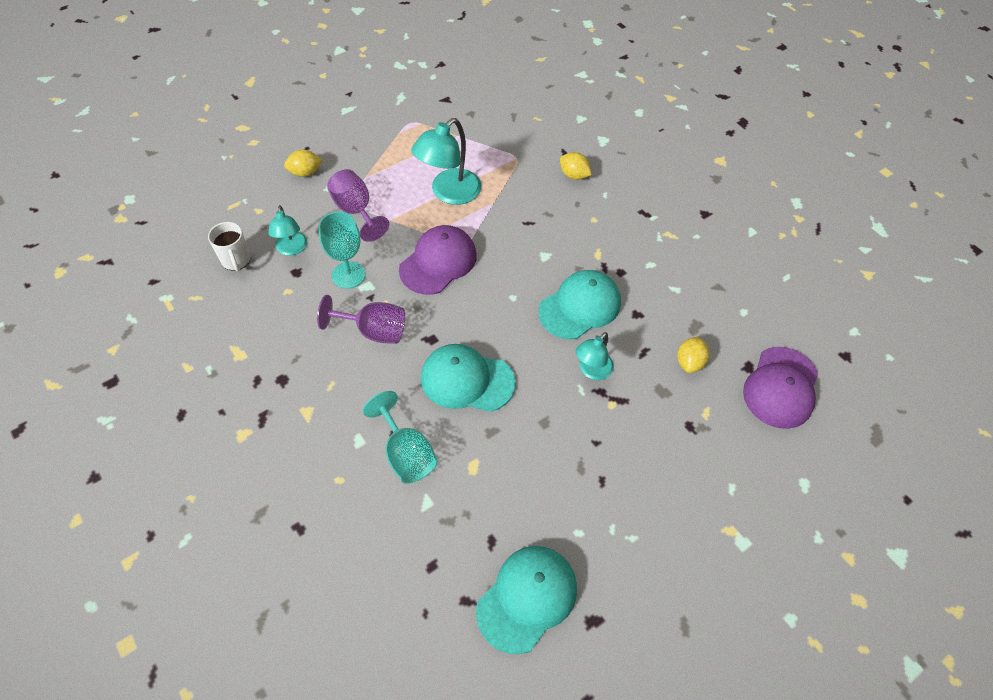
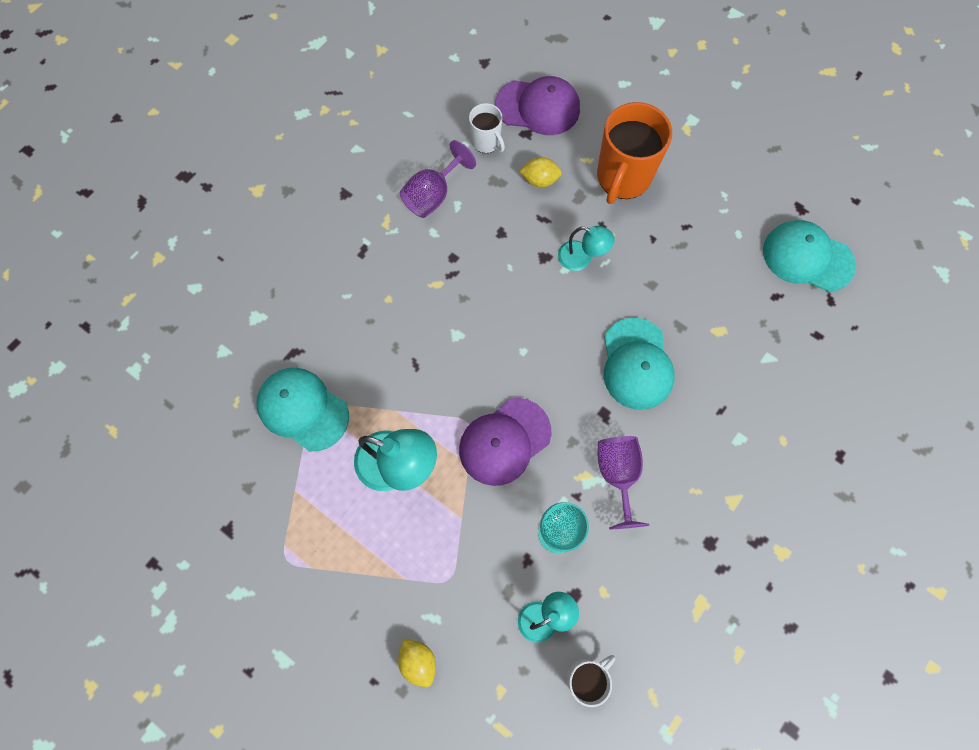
camera: 105 degrees left, 15 degrees up
(356, 211) = (461, 565): purple goblet -> purple goblet (433, 195)
(406, 453) = (733, 392): turquoise goblet -> none
(438, 262) = (504, 441): purple cap -> purple cap turned 60 degrees counterclockwise
(573, 175) = (326, 335): yellow lemon -> none
(580, 306) = (511, 285): turquoise cap -> turquoise cap (303, 409)
(676, 439) = (622, 178): none -> orange mug
(743, 330) = (486, 142): none -> white mug

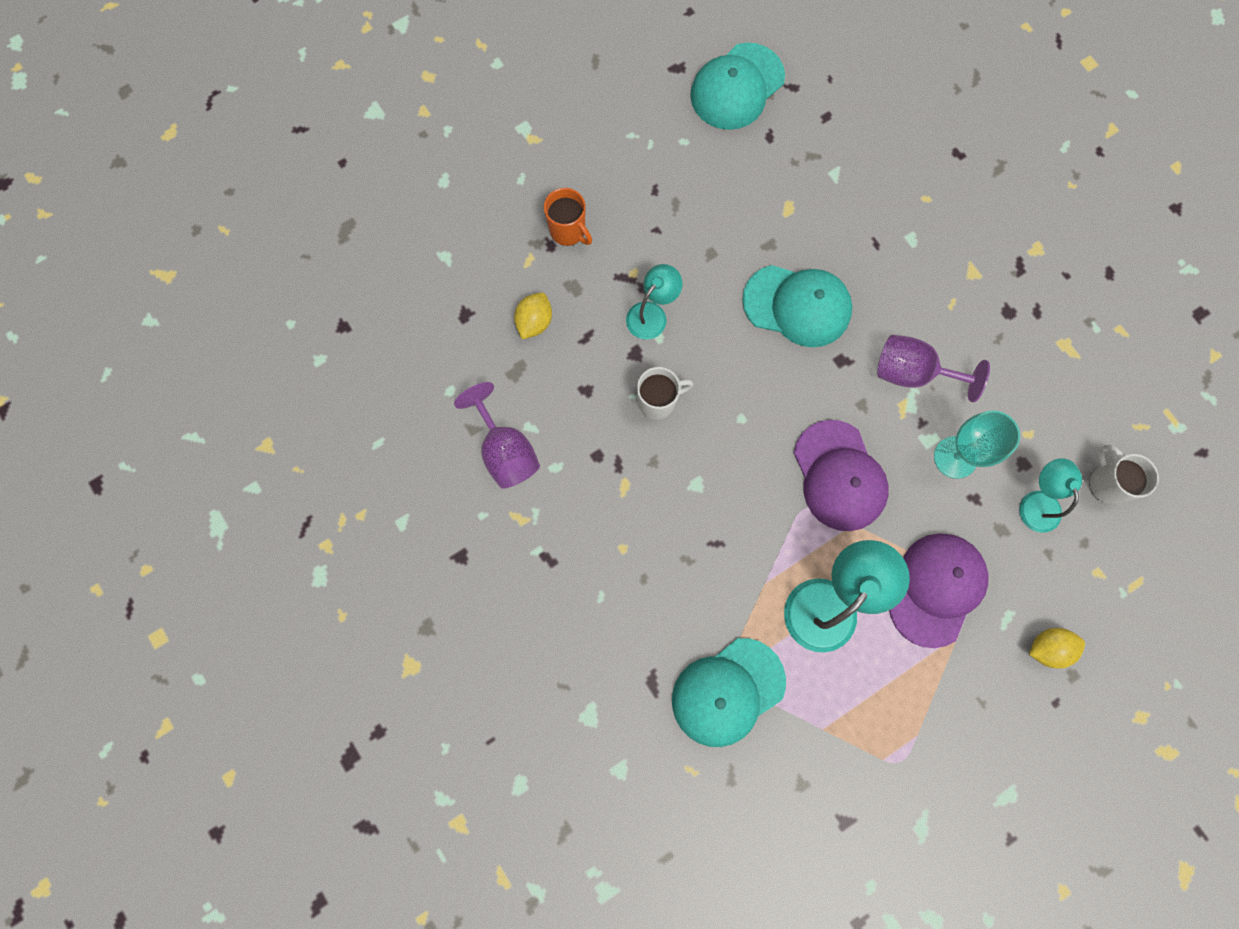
camera: 70 degrees left, 5 degrees up
(486, 142) = (458, 364): white mug -> white mug (658, 401)
(538, 107) = (435, 287): purple cap -> purple cap (936, 589)
(622, 178) = (568, 231): orange mug -> orange mug, size x0.53

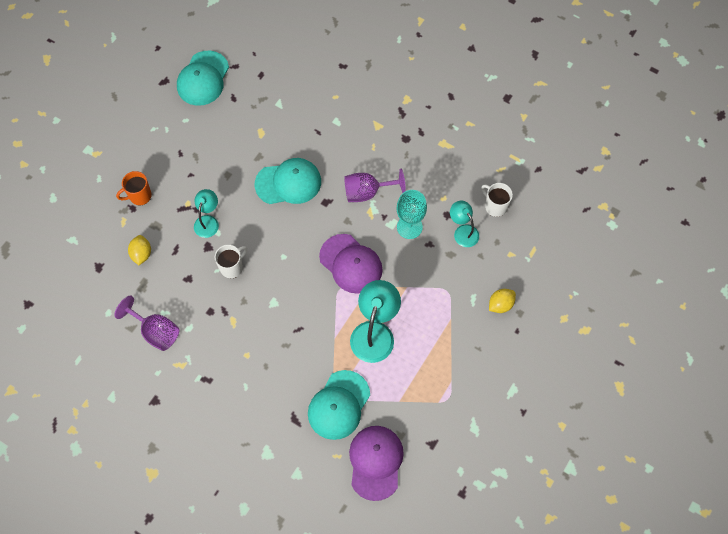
camera: 25 degrees left, 10 degrees down
(568, 231) = (139, 196): orange mug -> orange mug turned 135 degrees clockwise
(936, 589) = (429, 300): purple cap -> purple cap (375, 462)

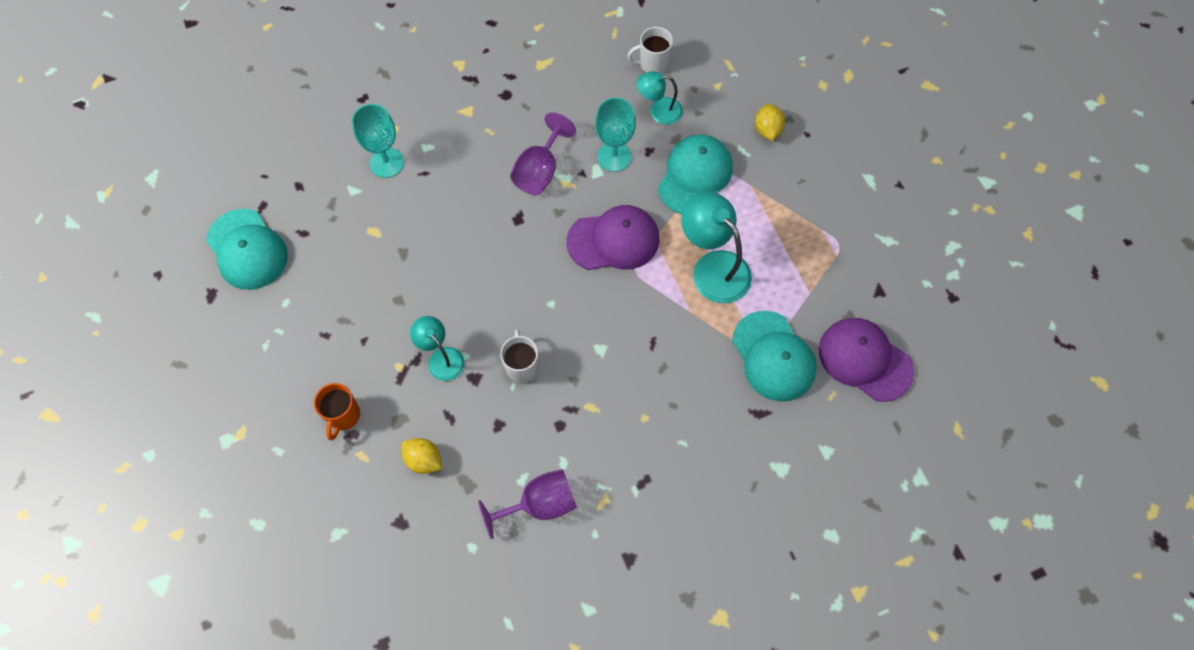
camera: 55 degrees left, 0 degrees up
(288, 183) = (463, 242): turquoise cap -> turquoise cap (695, 176)
(309, 108) = (386, 163): none -> turquoise goblet

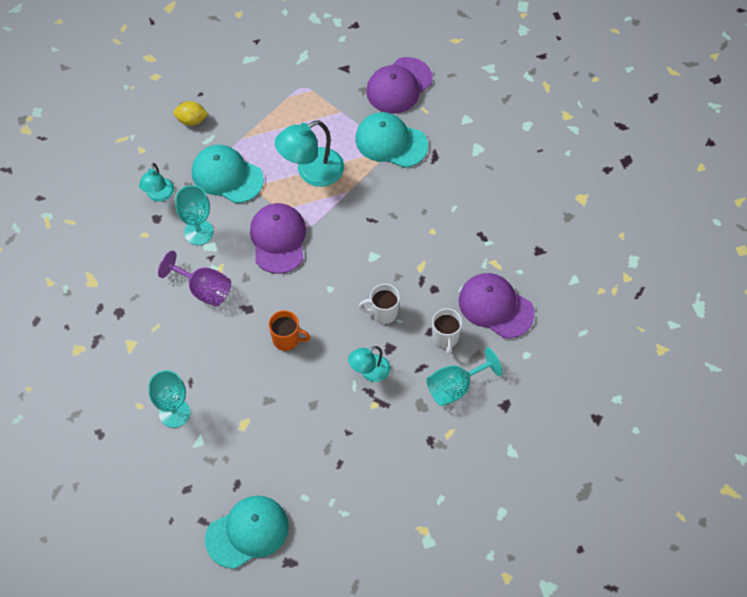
camera: 85 degrees left, 5 degrees down
(343, 416) = (414, 448): orange mug -> orange mug (287, 339)
(424, 460) = (455, 387): yellow lemon -> turquoise goblet
(539, 504) = (495, 306): purple goblet -> purple cap
(653, 64) = (110, 195): white mug -> white mug (445, 338)
(773, 356) = (391, 142): turquoise cap -> turquoise cap turned 135 degrees counterclockwise

